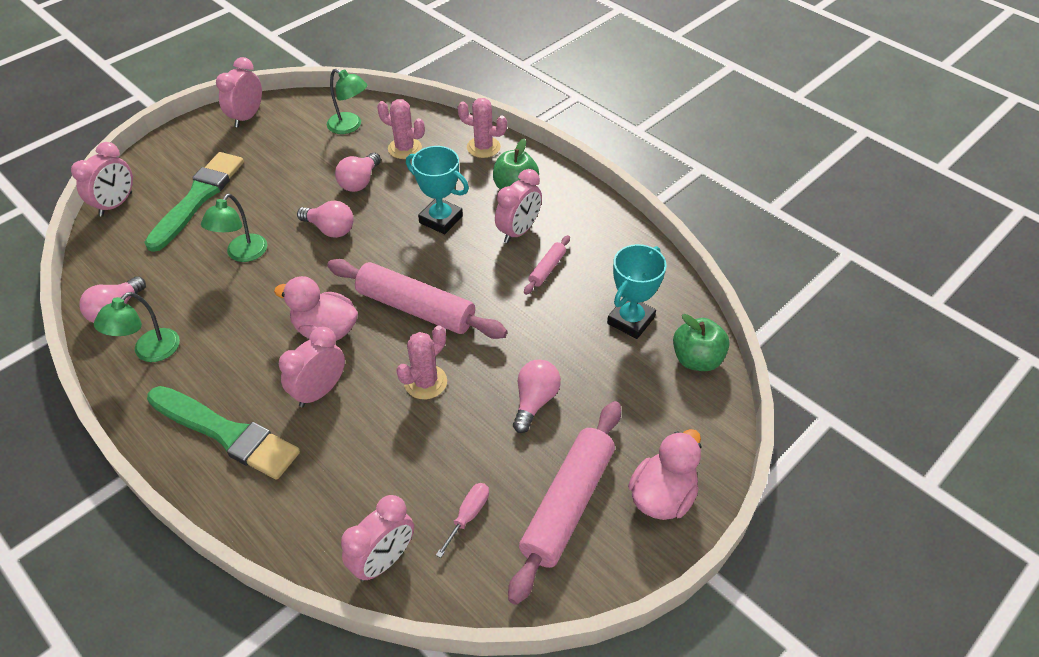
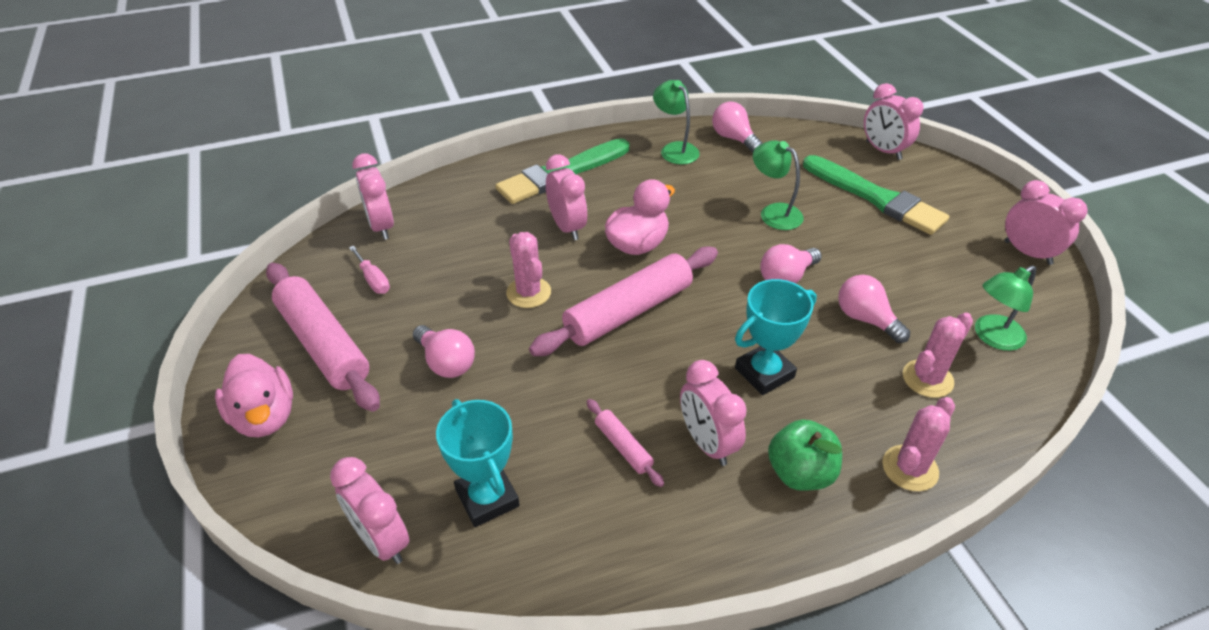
camera: 115 degrees right, 5 degrees down
(697, 359) = (381, 540): green apple -> pink clock

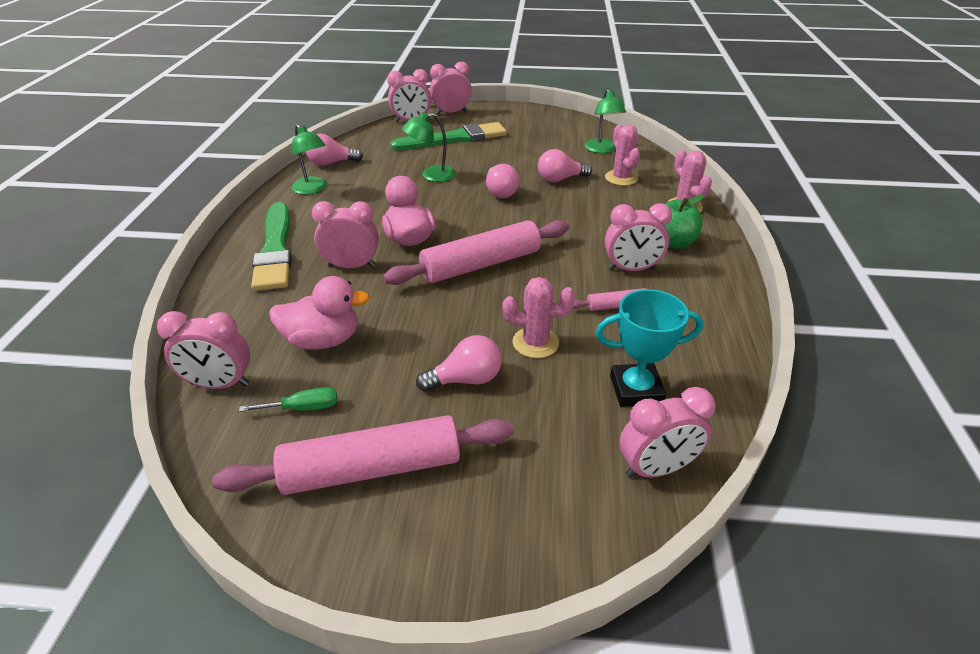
camera: 65 degrees left, 5 degrees down
(265, 416) = (450, 542): pink duck -> pink duck (323, 340)
(373, 280) = (303, 408): pink screwdriver -> green screwdriver
(528, 293) = (415, 308): pink cactus -> pink cactus (535, 343)
(628, 311) = (481, 264): pink rolling pin -> pink rolling pin turned 75 degrees clockwise
(675, 149) = (312, 189): green lamp -> green lamp turned 120 degrees counterclockwise
(764, 373) = (582, 228): turquoise trophy -> none
(1027, 253) = (544, 117): pink clock -> pink clock (451, 113)

